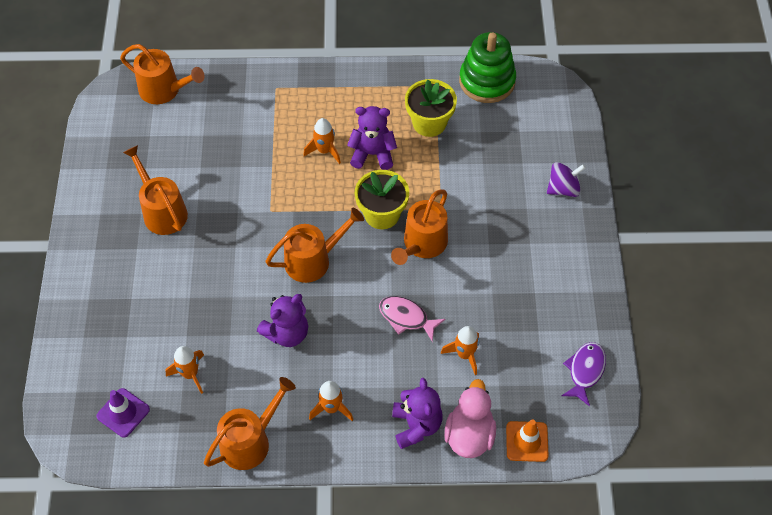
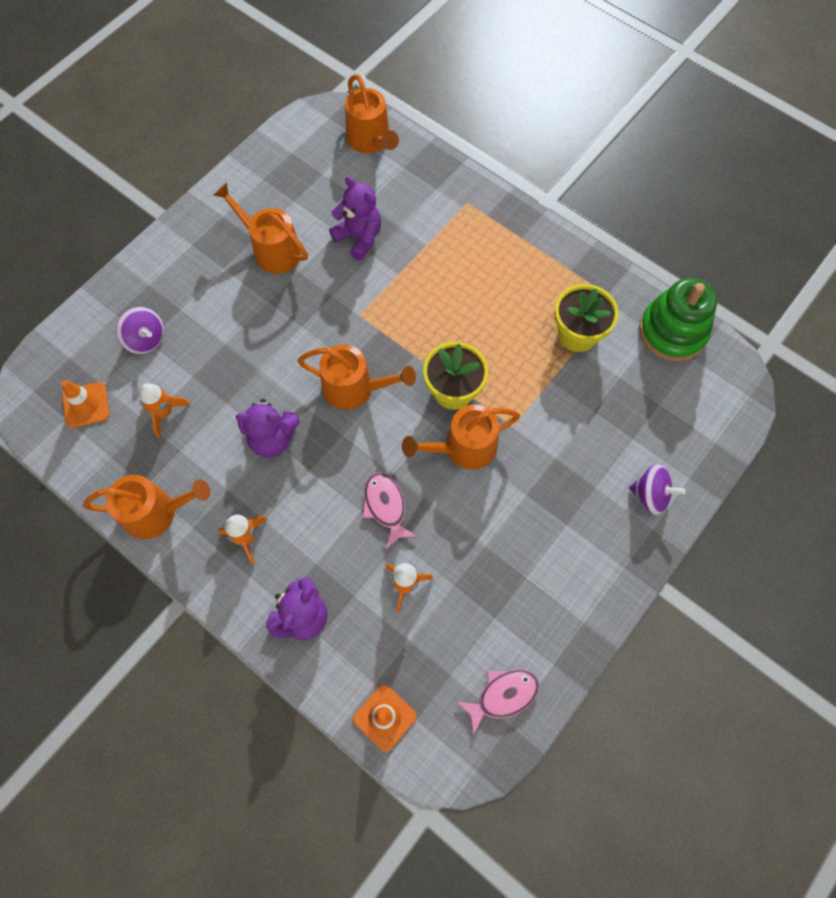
camera: 40 degrees right, 10 degrees up
(123, 413) = (86, 405): purple traffic cone -> orange traffic cone
(125, 336) = (146, 339): none -> purple spinning top
(162, 211) = (272, 250): orange watering can -> orange watering can turned 60 degrees counterclockwise
(324, 151) = (457, 292): orange rocket -> none
(372, 154) = (497, 327): purple teddy bear -> purple teddy bear (359, 238)
(469, 435) = (339, 665): pink duck -> none
(585, 371) = (503, 696): purple fish -> pink fish

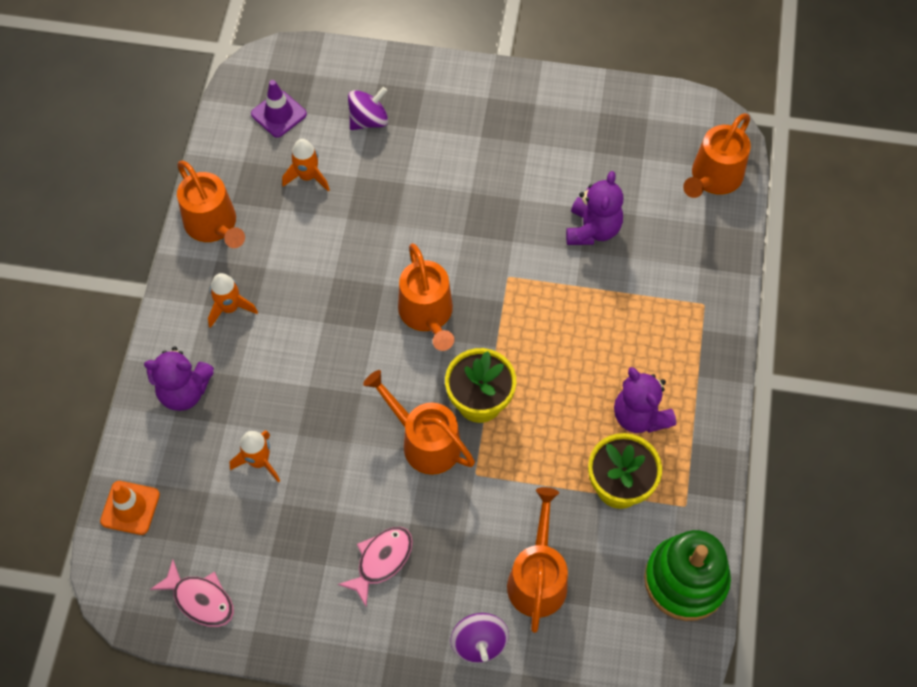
camera: 60 degrees right, 5 degrees down
(86, 405) = (279, 114): orange traffic cone -> purple traffic cone
(146, 339) = (369, 120): purple spinning top -> purple spinning top turned 135 degrees counterclockwise
(272, 250) = (527, 164): orange watering can -> orange watering can (537, 578)
(272, 439) = (335, 275): purple teddy bear -> purple teddy bear (640, 416)
(386, 507) = (325, 405): pink fish -> pink fish (381, 561)

